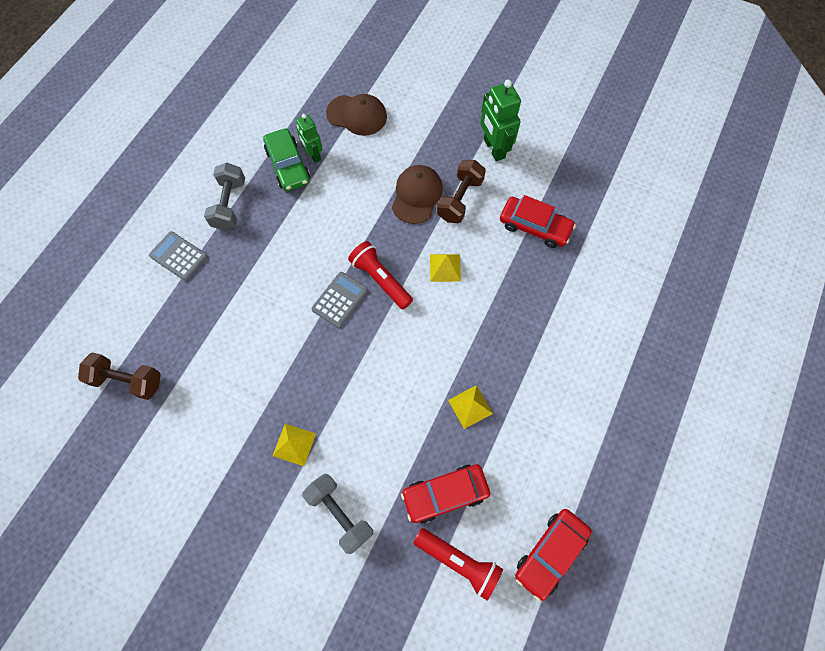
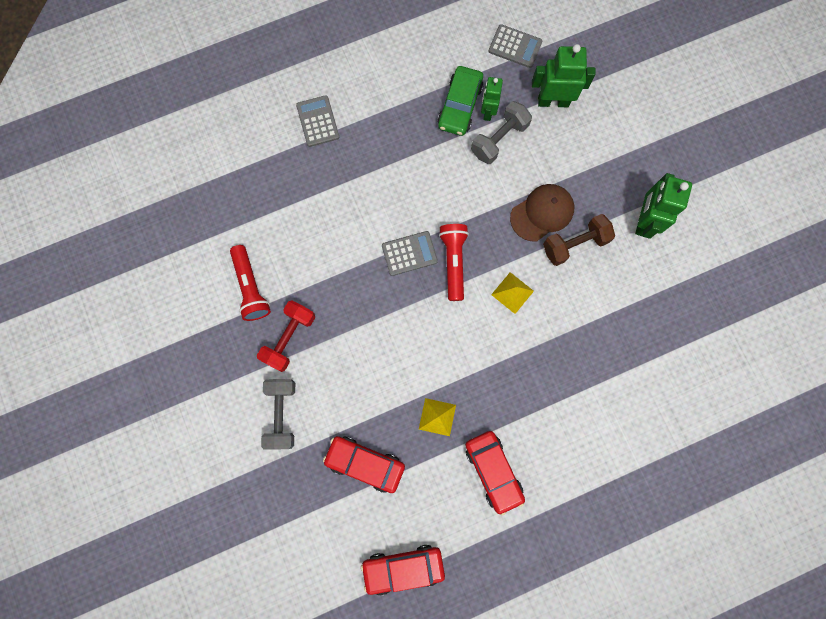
camera: 40 degrees right, 10 degrees up
(127, 380) = (212, 194): brown dumbbell -> none
(229, 204) = (388, 106): grey dumbbell -> grey dumbbell (499, 139)
(294, 444) = (289, 338): yellow pyramid -> red dumbbell
(296, 98) = (515, 47): none -> grey calculator
(357, 115) = (553, 101): brown cap -> green robot
(458, 561) = (335, 517): red flashlight -> red flashlight (251, 287)
(534, 226) = (616, 316): red car -> red car (493, 471)

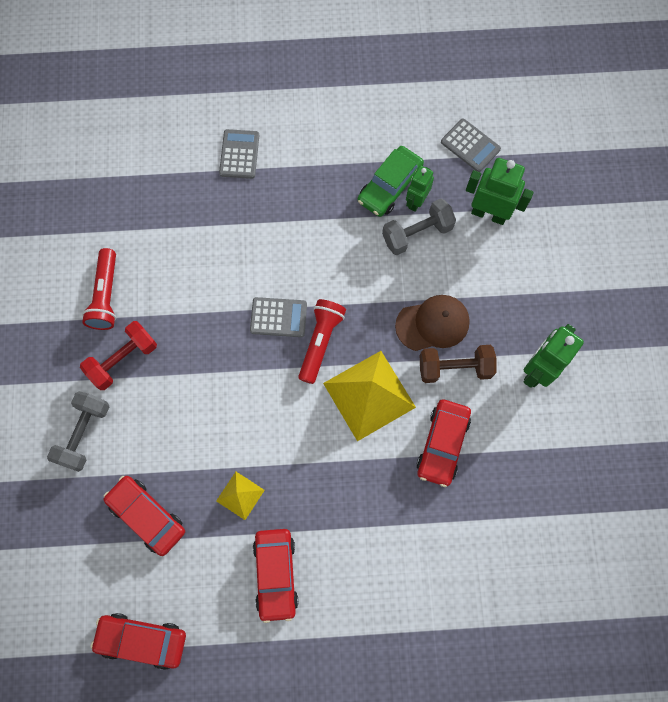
camera: 20 degrees right, 5 degrees down
(512, 292) = (369, 395): yellow pyramid -> yellow pyramid, size x2.00
(589, 312) = (442, 444): none -> red car

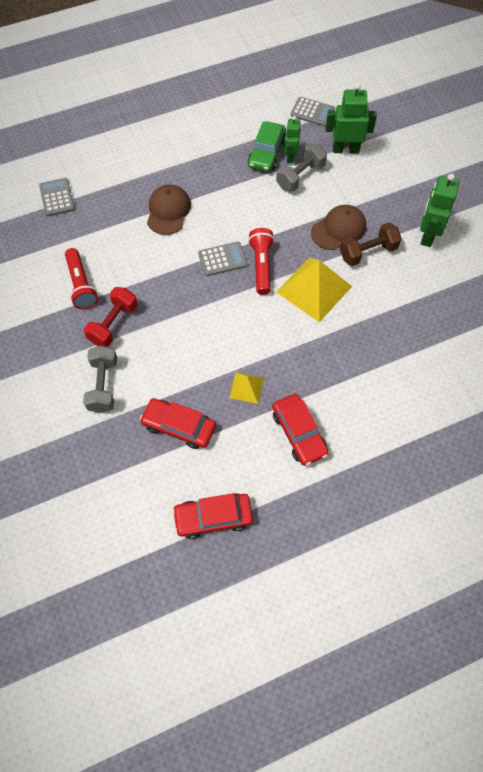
camera: 20 degrees left, 10 degrees down
(239, 154) = (146, 163): grey calculator -> grey calculator (57, 197)
(240, 230) = (168, 211): none -> brown cap
(442, 444) = (383, 304): red car -> none

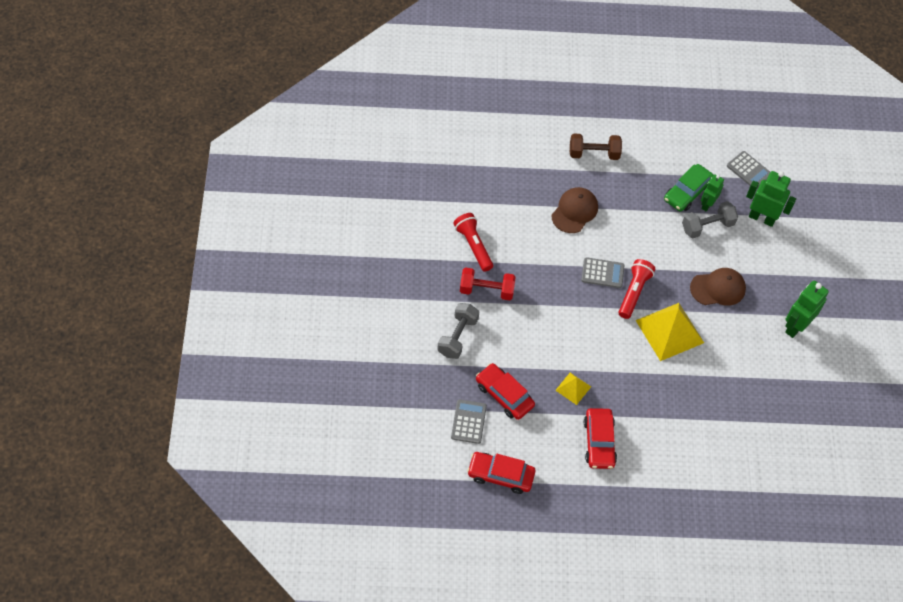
camera: 20 degrees right, 5 degrees down
(57, 197) = (484, 160): grey calculator -> grey calculator (468, 422)
(81, 285) = (473, 246): red flashlight -> red flashlight turned 150 degrees clockwise
(113, 324) = (486, 290): red dumbbell -> red dumbbell turned 45 degrees clockwise
(368, 252) = (733, 319): brown dumbbell -> brown dumbbell (593, 154)

